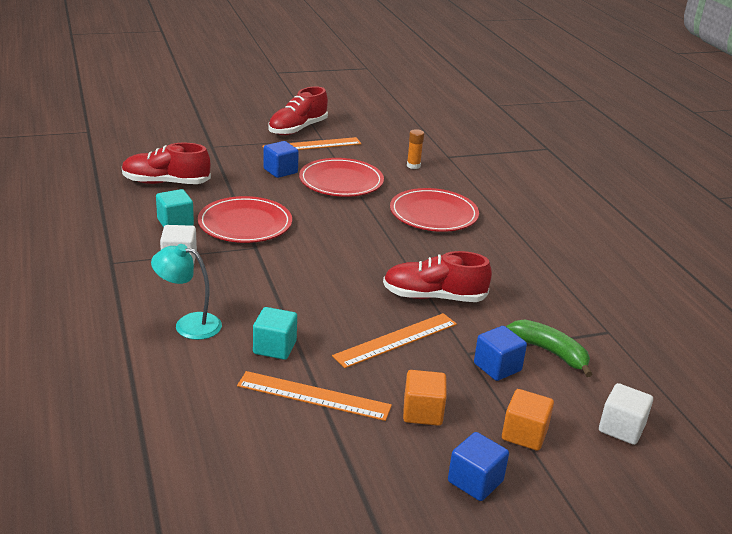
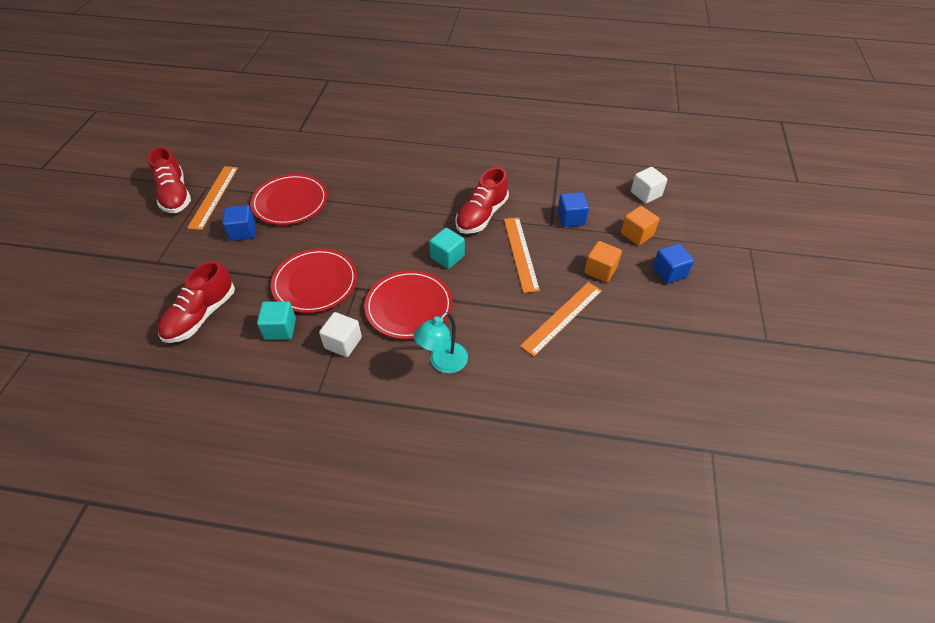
camera: 60 degrees left, 20 degrees up
(274, 347) = (498, 320): turquoise cube -> turquoise cube (447, 257)
(413, 166) = (298, 154): orange glue stick -> none
(433, 214) = (377, 172): red plate -> red plate (409, 307)
(550, 352) = (567, 190): green banana -> none

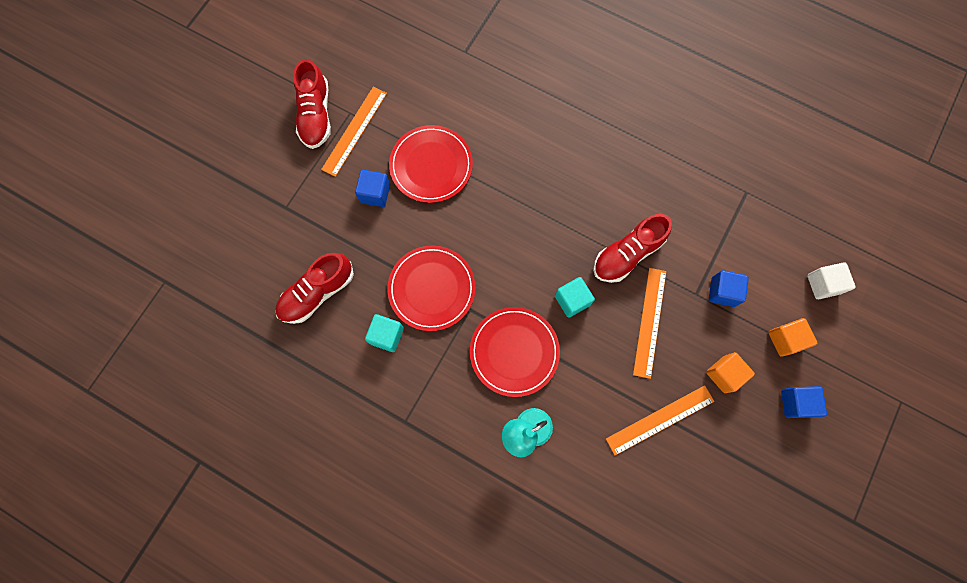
camera: 20 degrees right, 25 degrees up
(343, 343) = (440, 373): white cube -> none

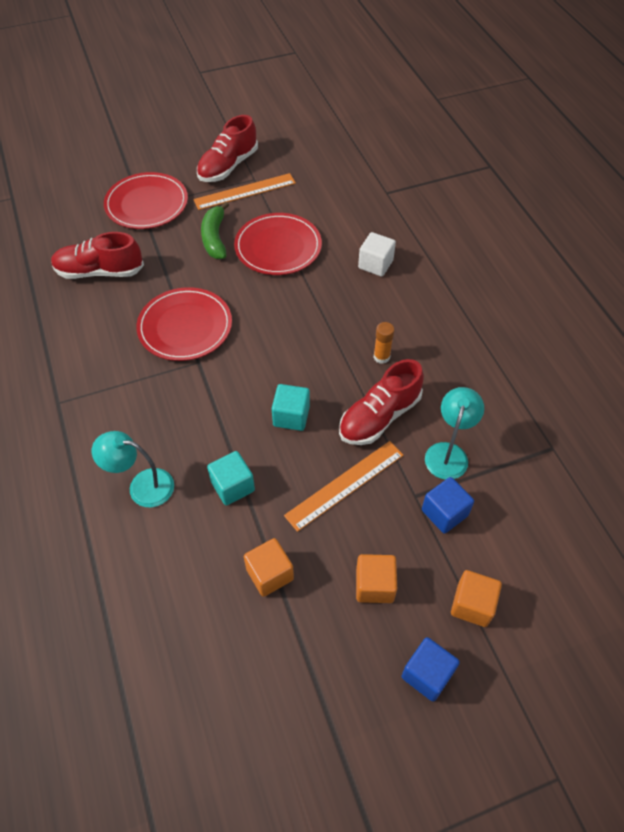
camera: 40 degrees right, 20 degrees down
(375, 193) = (215, 238): blue cube -> green banana
(387, 335) = (115, 334): turquoise cube -> turquoise cube (232, 486)
(514, 352) = (199, 418): red plate -> red plate (147, 204)
(588, 205) = (381, 357): none -> orange glue stick
(627, 254) = (379, 417): red shoe -> red shoe turned 45 degrees counterclockwise
(660, 420) = (269, 574): orange ruler -> orange cube
(690, 246) = (448, 453): none -> turquoise lamp
(823, 284) = (564, 586): white cube -> white cube (375, 264)

